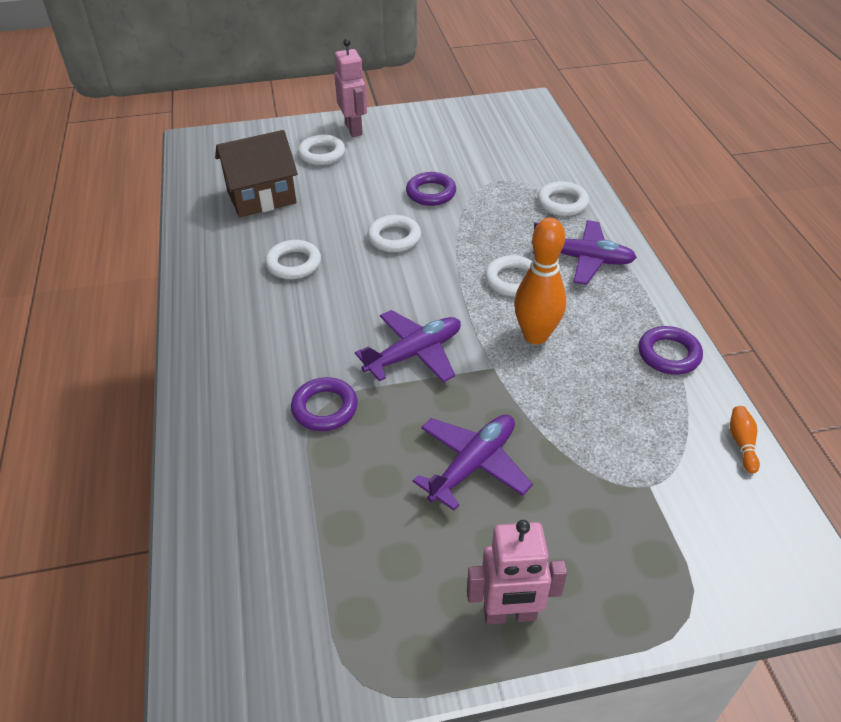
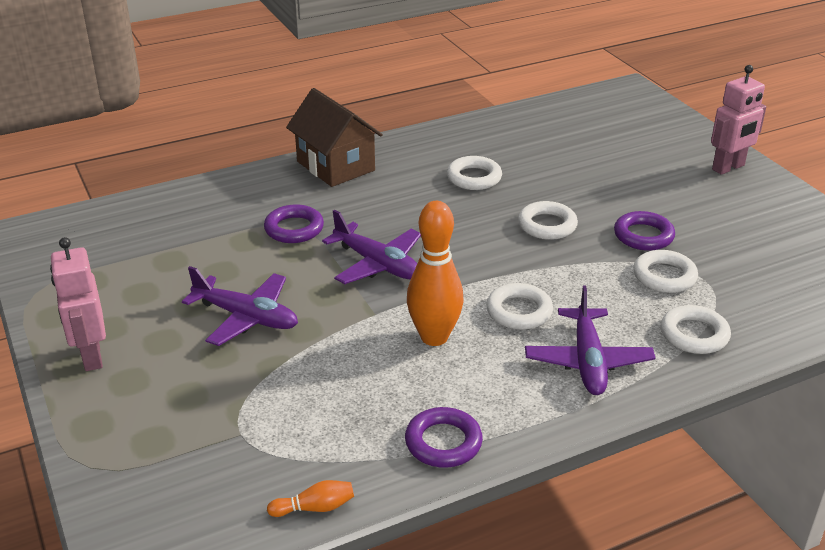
camera: 75 degrees right, 10 degrees down
(261, 197) = (564, 141): brown house -> brown house (335, 166)
(322, 154) = (663, 158): white ring -> white ring (664, 276)

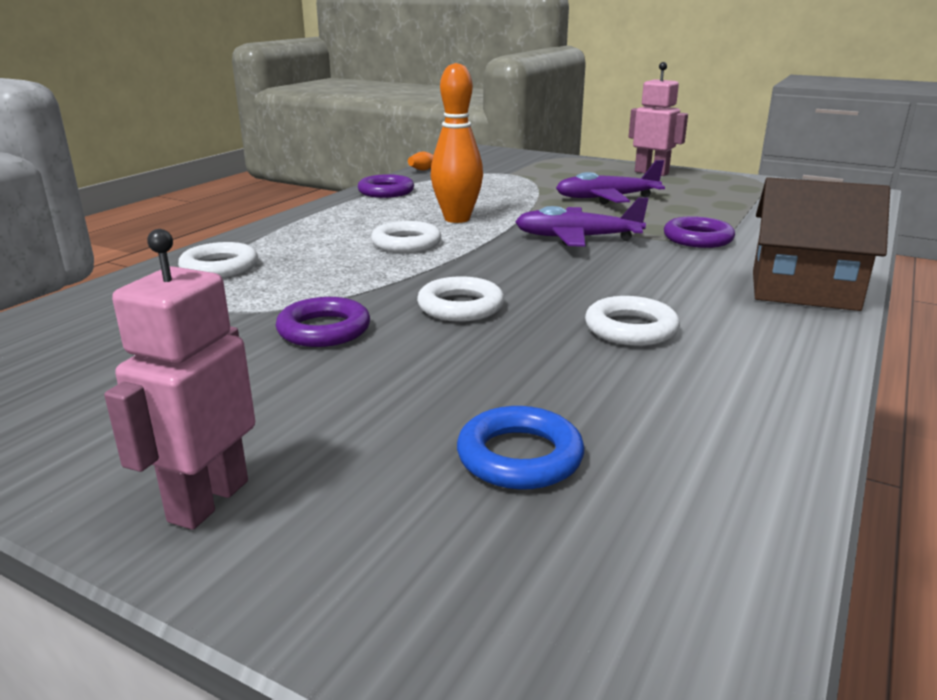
camera: 145 degrees right, 10 degrees down
(588, 361) = (315, 234): purple plane -> none
(602, 145) = (519, 457): none -> blue ring
(664, 276) = (272, 299): white ring -> none

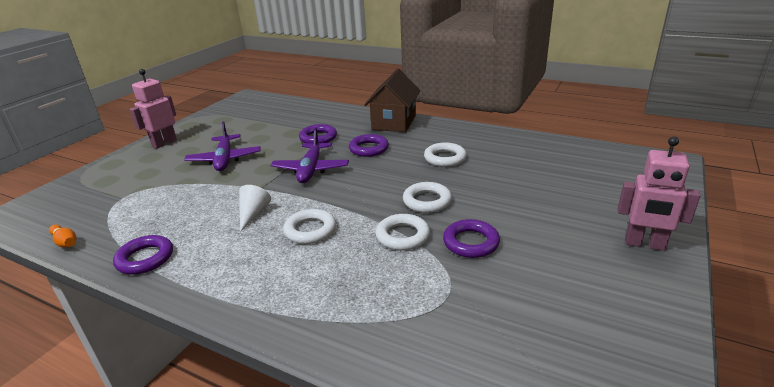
camera: 90 degrees left, 5 degrees up
(219, 267) = (360, 319): white ring -> white ring (402, 236)
(457, 219) = (253, 214): orange bowling pin -> white cone
(519, 457) = (567, 180): blue ring -> none
(661, 271) = (369, 149): none -> purple ring

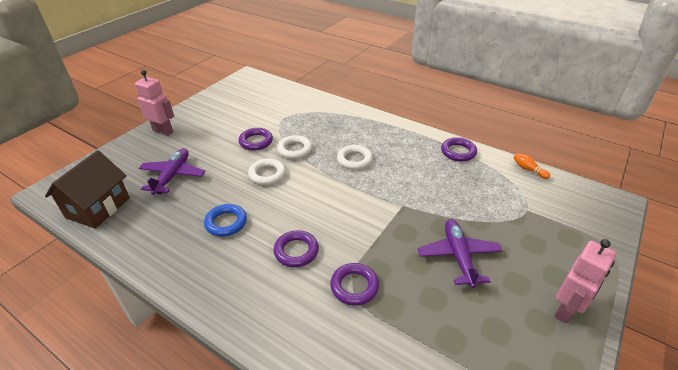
camera: 175 degrees left, 10 degrees up
(253, 214) = (399, 178): white cone -> none
(311, 169) = (359, 224): purple plane -> purple plane (173, 176)
(394, 122) = (249, 310): brown house -> brown house (98, 207)
(445, 158) = (226, 222): white ring -> blue ring

